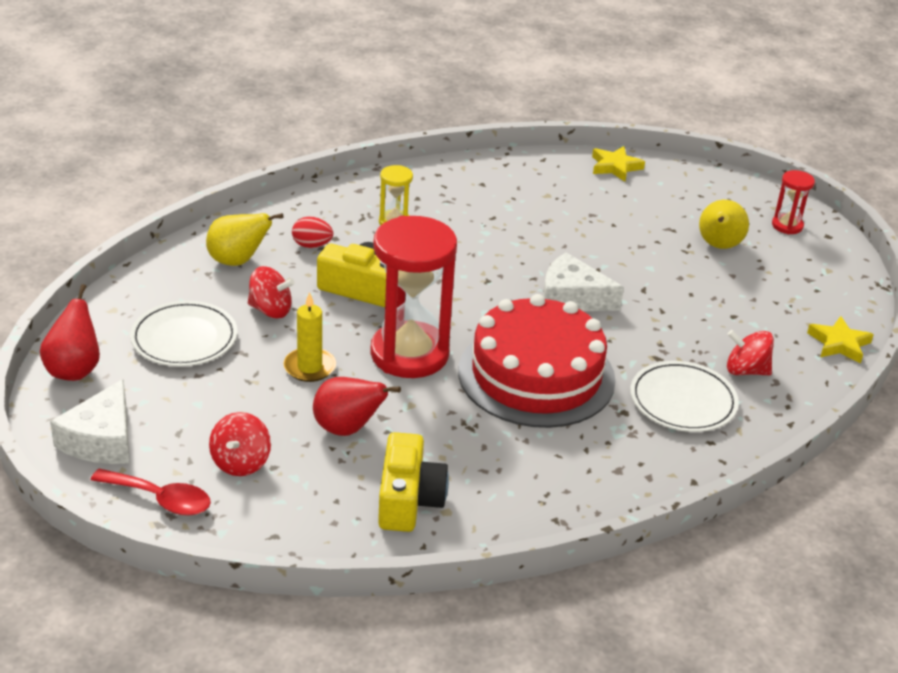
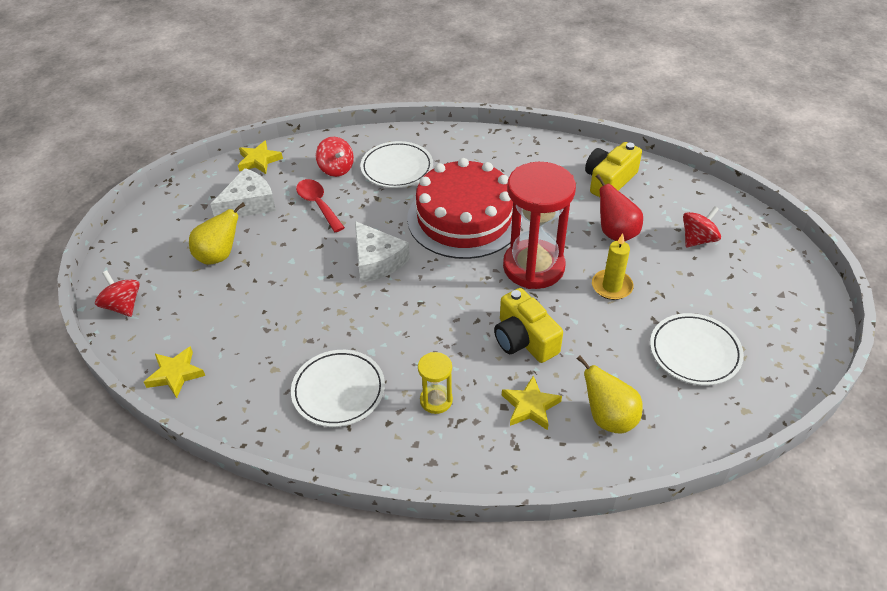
camera: 140 degrees left, 10 degrees up
(74, 370) = (794, 359): red pear -> none
(101, 439) = (787, 292): white cheese -> white cheese (249, 204)
(160, 499) = (759, 237): red spoon -> red spoon (318, 204)
(270, 310) = (610, 350): red spinning top -> red spinning top (123, 306)
(312, 245) = (530, 406): red egg -> yellow star
(479, 201) = (338, 391): none -> white plate
(787, 226) = (145, 250): red hourglass -> none

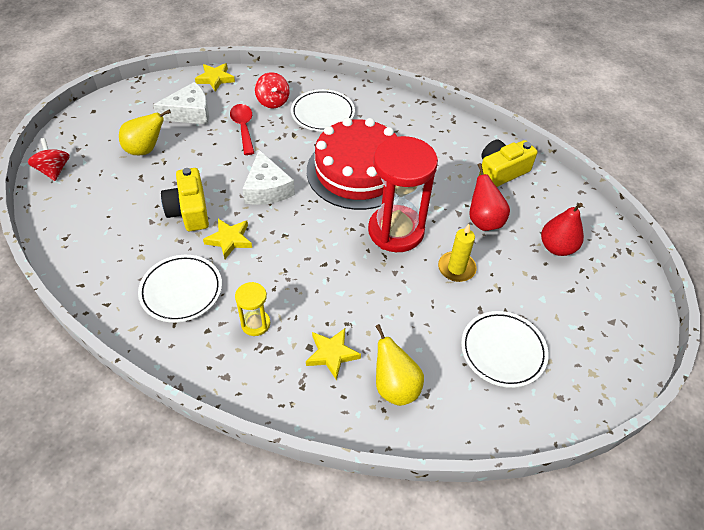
camera: 15 degrees right, 5 degrees up
(175, 374) = (64, 238): yellow star -> yellow star (229, 240)
(524, 339) = (356, 293): yellow camera -> yellow camera (189, 210)
(697, 239) = (556, 247): red spinning top -> red pear

